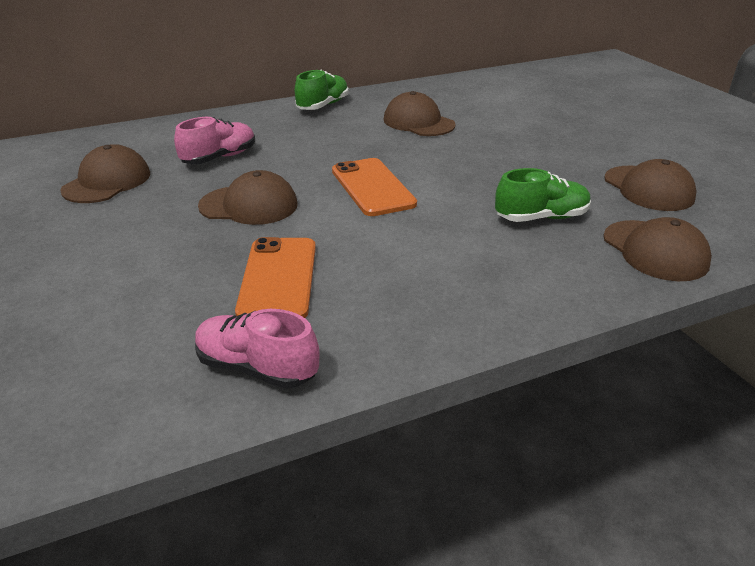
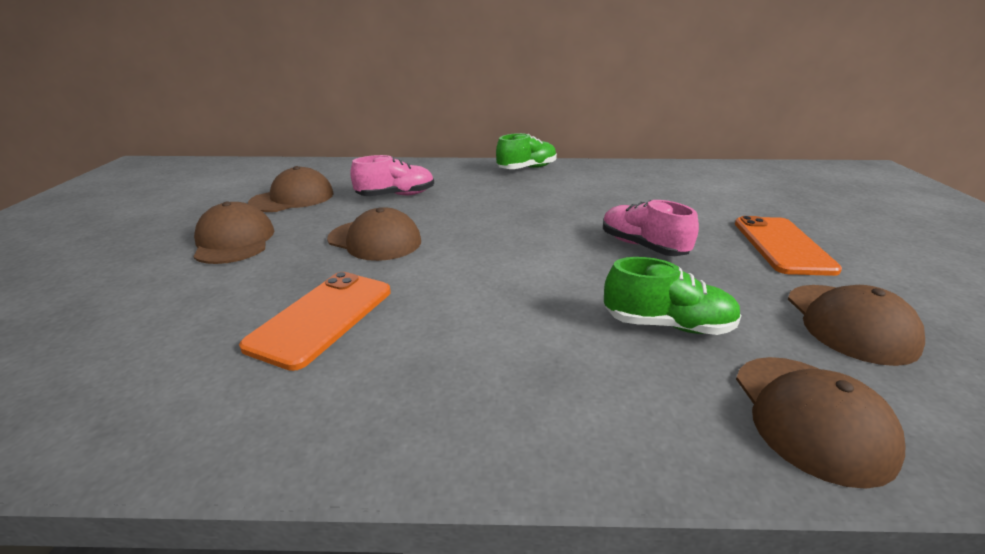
camera: 25 degrees right, 5 degrees down
(256, 368) = (192, 413): pink shoe -> pink shoe (642, 246)
(372, 187) = (502, 248): orange phone -> orange phone (782, 245)
(418, 122) = (605, 196): brown cap -> brown cap (234, 241)

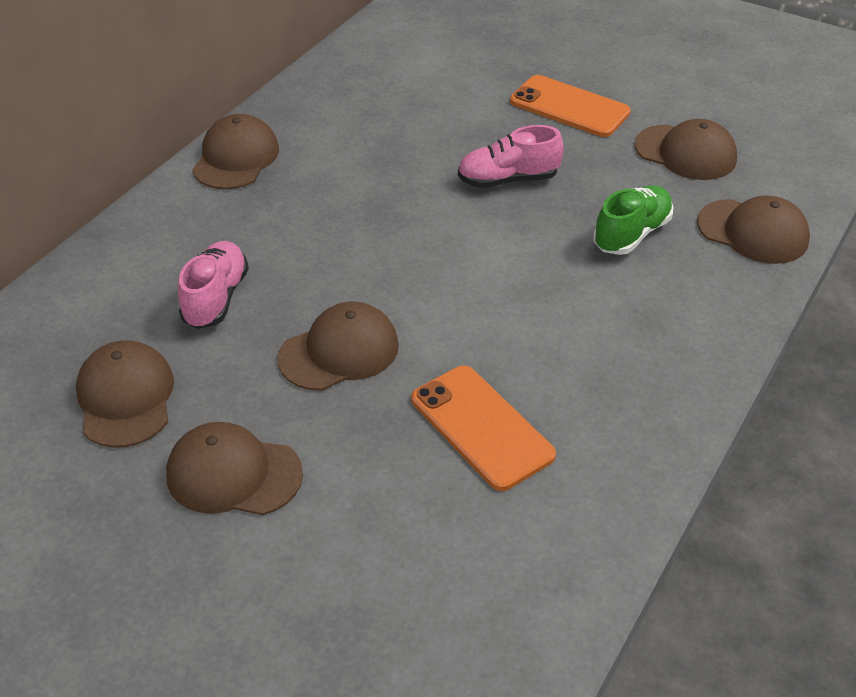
camera: 60 degrees left, 15 degrees up
(527, 168) = (236, 158): green shoe -> brown cap

